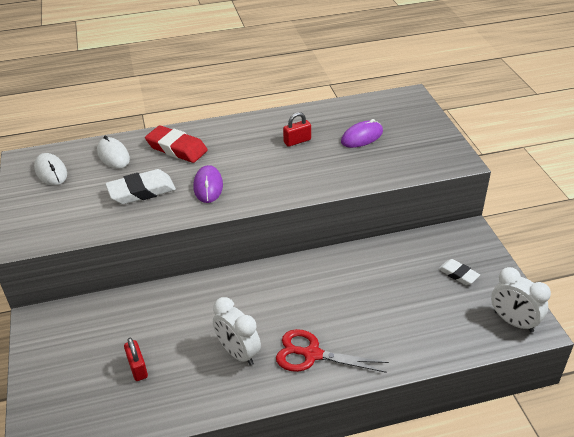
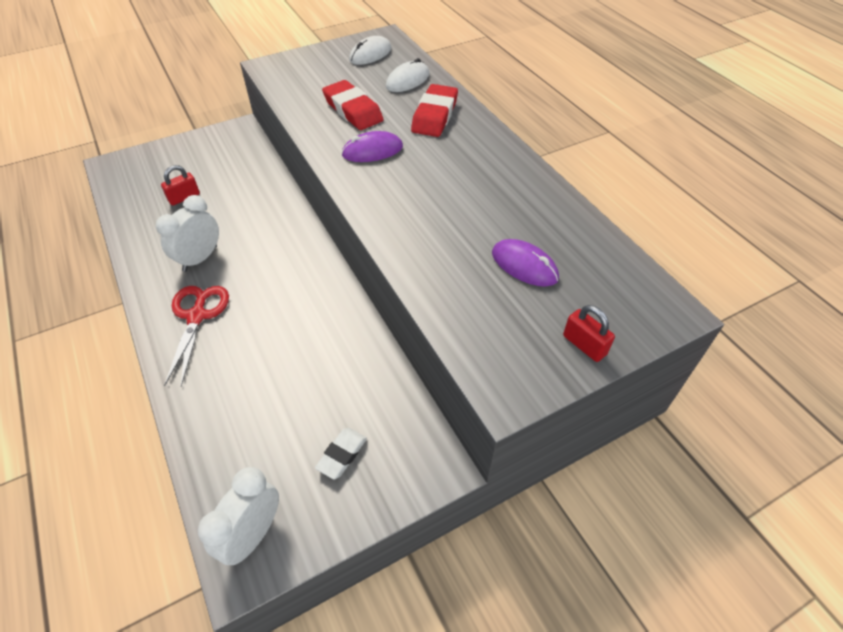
camera: 75 degrees right, 10 degrees up
(141, 191) = (353, 110): white eraser -> red eraser
(297, 141) = (487, 204): red padlock -> red padlock (584, 345)

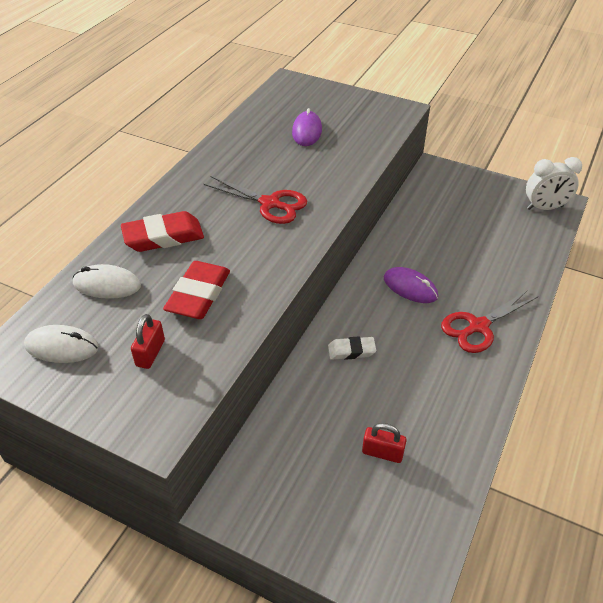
camera: 125 degrees left, 5 degrees down
(200, 258) = (432, 370): white clock -> none
(342, 455) = (472, 201): white eraser -> white eraser (351, 351)
(372, 151) = (253, 248): purple mouse -> purple mouse (410, 287)
(419, 183) = (270, 204): none -> red scissors
(584, 345) = (344, 97): red padlock -> red padlock (150, 353)

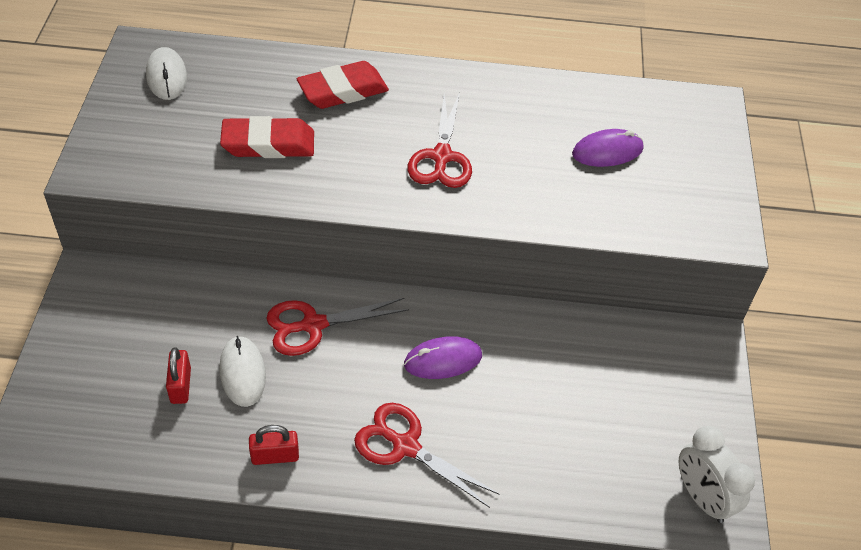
camera: 65 degrees right, 5 degrees up
(107, 285) = (255, 76): white mouse -> white mouse (242, 373)
(150, 353) = (178, 135): red padlock -> red padlock (275, 456)
(163, 237) = (343, 91): red eraser -> red eraser turned 75 degrees counterclockwise
(351, 351) = (313, 325): white eraser -> red scissors
(410, 287) = (443, 360): purple mouse -> purple mouse turned 60 degrees clockwise

